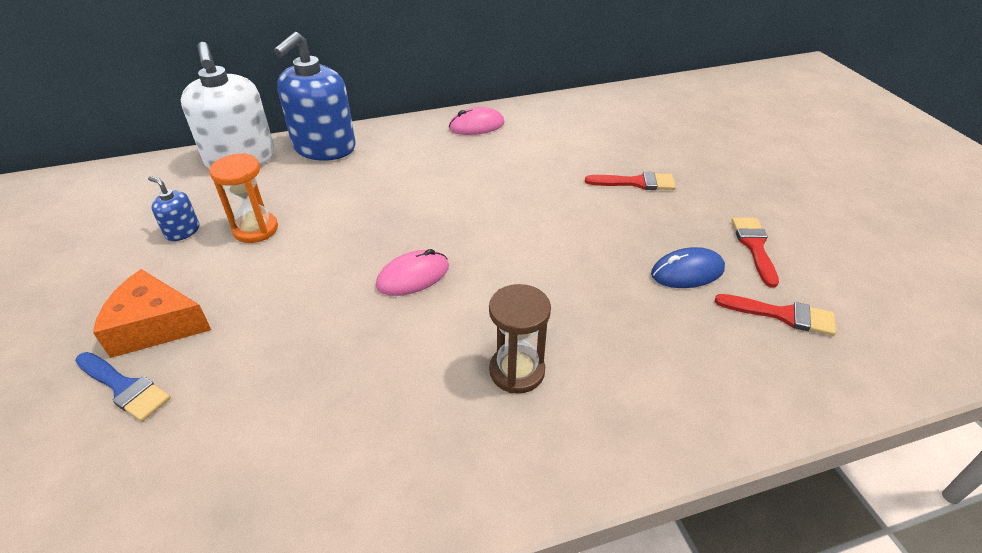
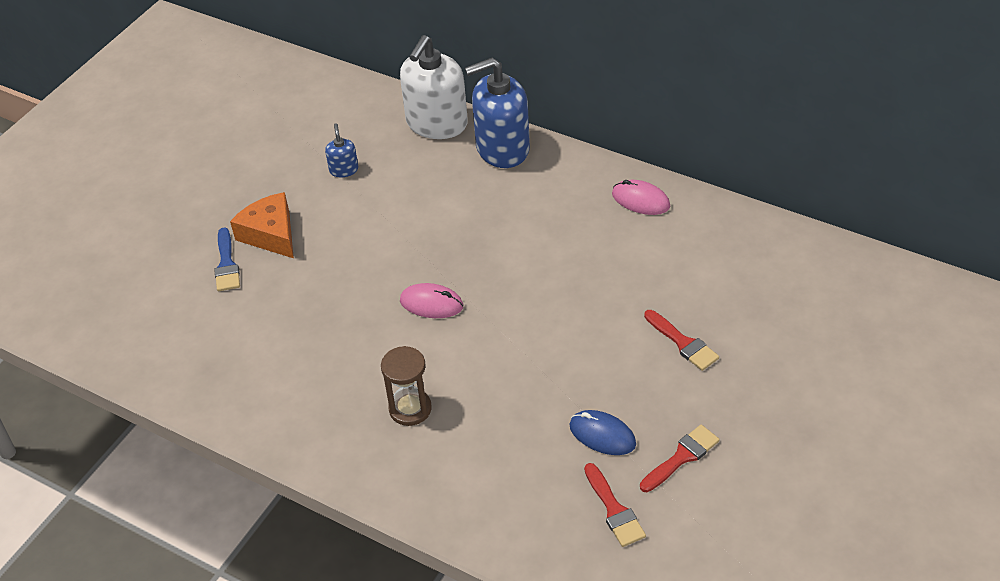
camera: 50 degrees right, 5 degrees up
(255, 229) = (384, 198): orange hourglass -> none

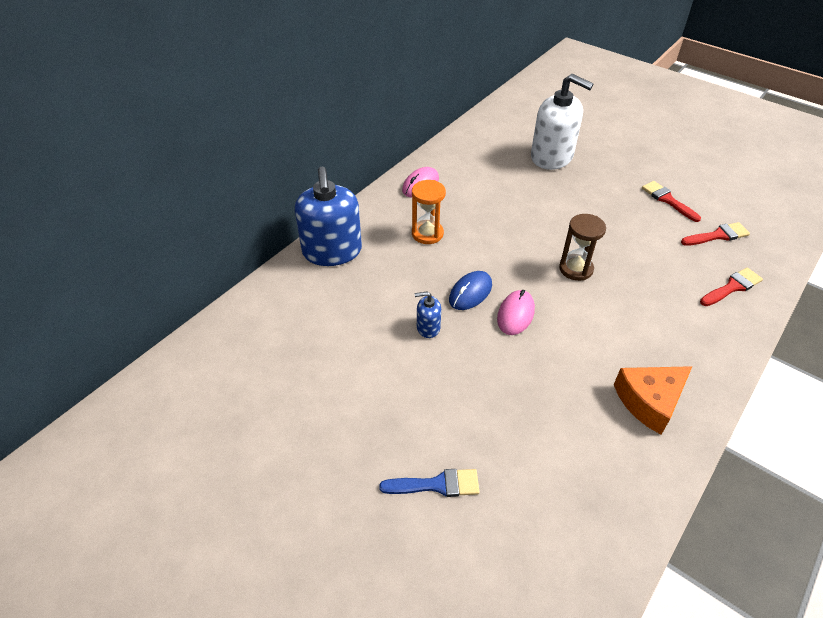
camera: 85 degrees left, 0 degrees up
(270, 234) = (398, 439): orange cheese -> orange cheese (650, 401)
(344, 170) = (318, 368): blue soap dispenser -> blue soap dispenser (428, 327)
(410, 409) = (636, 338): brown hourglass -> brown hourglass (576, 269)
(436, 123) = (278, 291): white soap dispenser -> white soap dispenser (552, 157)
(548, 218) = (427, 234): none -> orange hourglass
(602, 435) = (652, 233): blue mouse -> blue mouse (470, 292)
(683, 343) = (567, 185): red brush -> red brush (732, 287)

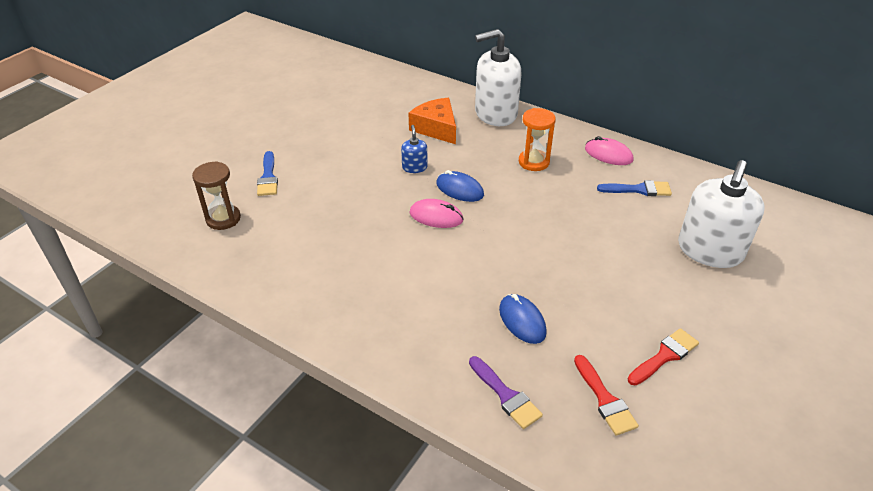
camera: 85 degrees right, 5 degrees down
(332, 251) = (495, 114): blue soap dispenser -> white soap dispenser
(474, 176) = (639, 189): none -> blue brush
(576, 269) = (507, 260): brown hourglass -> brown hourglass (223, 219)
(650, 268) = (522, 321): none -> blue mouse
(650, 401) = (336, 298): orange cheese -> orange cheese (436, 128)
(732, 287) = (506, 395): red brush -> purple brush

